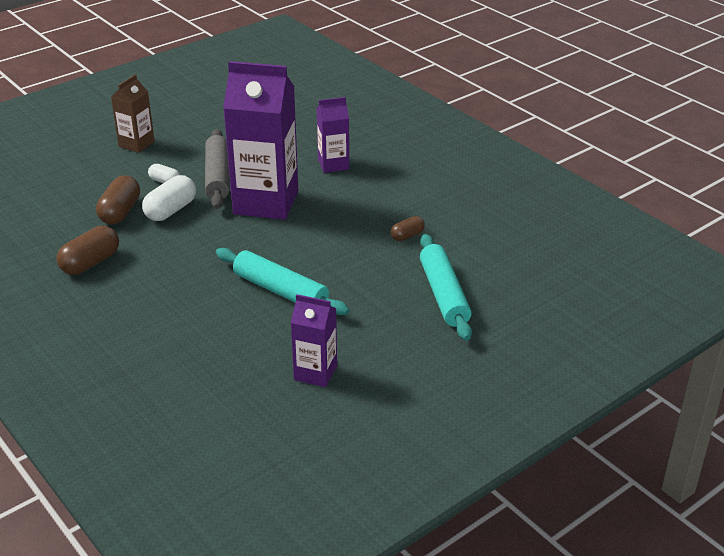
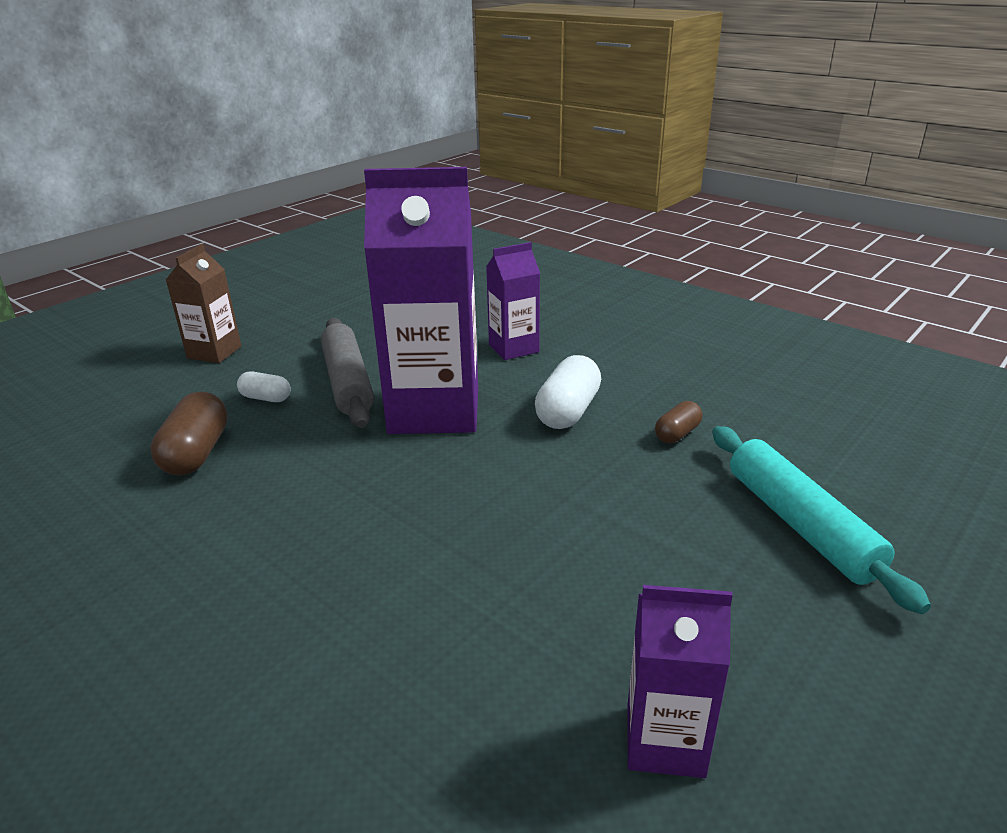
camera: 10 degrees left, 5 degrees down
(90, 263) = (145, 552): brown capsule -> none
(171, 210) = (283, 440): white capsule -> white capsule (568, 411)
(280, 291) = (515, 558): turquoise rolling pin -> none

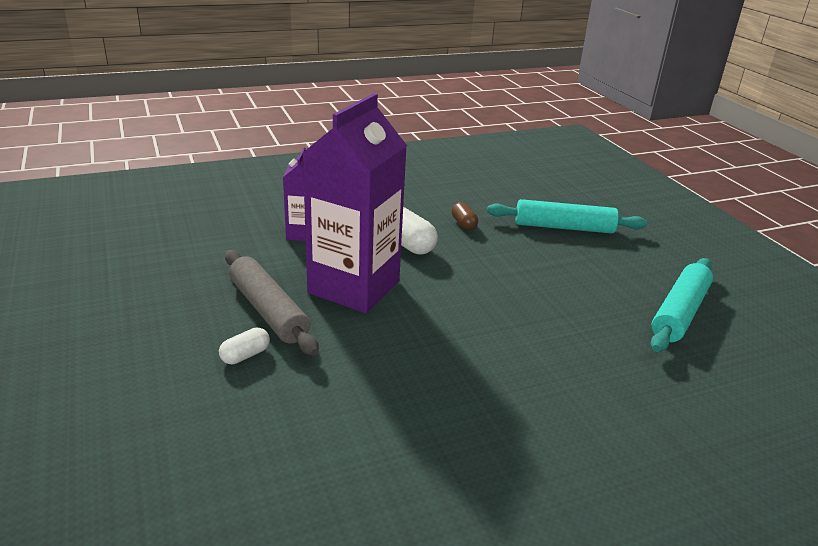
camera: 65 degrees left, 0 degrees up
(196, 453) = (300, 409): brown capsule -> none
(214, 352) = (111, 367): brown carton -> none
(347, 382) = (268, 311): grey rolling pin -> grey rolling pin turned 45 degrees clockwise
(665, 740) = (679, 313): purple carton -> turquoise rolling pin

